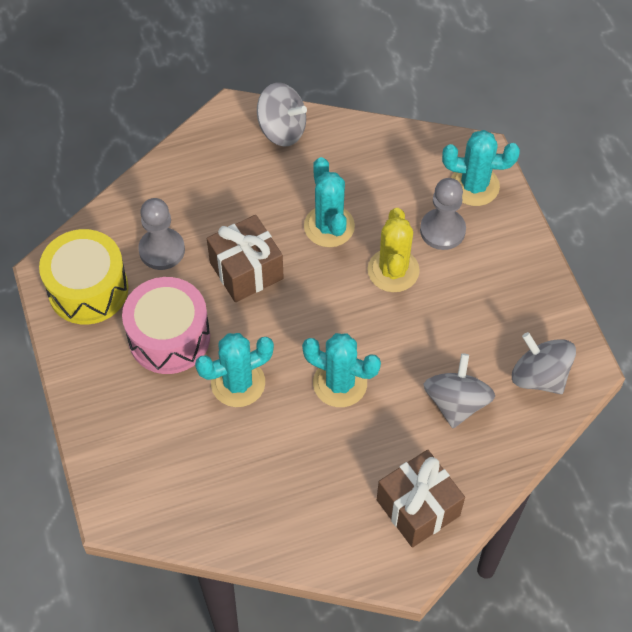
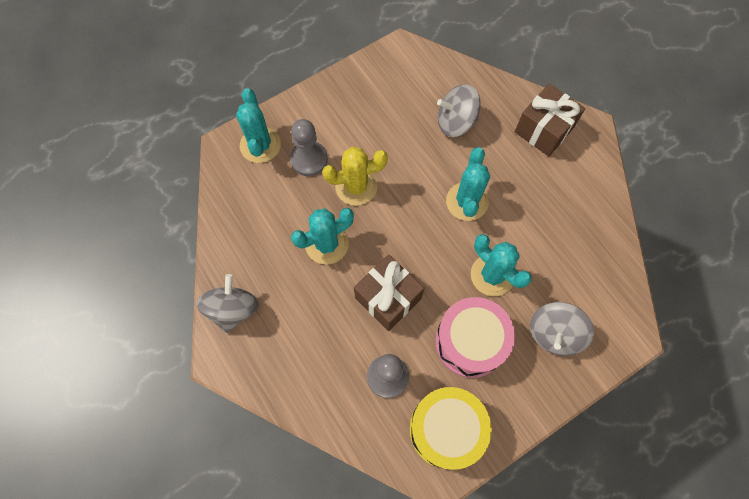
camera: 105 degrees left, 10 degrees up
(539, 376) = (417, 75): grey spinning top -> grey spinning top (554, 334)

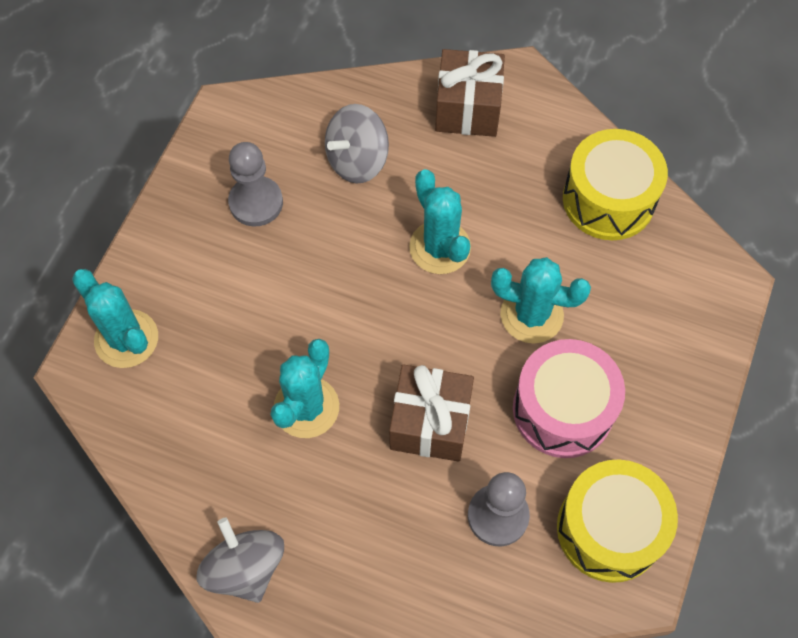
camera: 35 degrees left, 5 degrees down
(309, 159) = (205, 317): grey pawn -> grey pawn (256, 203)
(356, 186) = (291, 313): yellow cactus -> none
(554, 334) = (648, 336): grey spinning top -> none
(591, 236) = (608, 199): none -> yellow drum

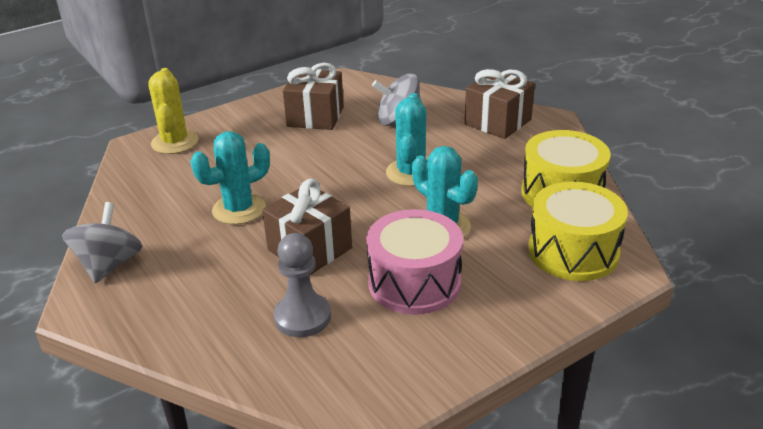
camera: 35 degrees right, 30 degrees down
(126, 339) = (175, 142): turquoise cactus -> yellow cactus
(256, 203) = (315, 117): grey pawn -> brown gift
(609, 529) = (380, 365): yellow drum -> yellow drum (573, 252)

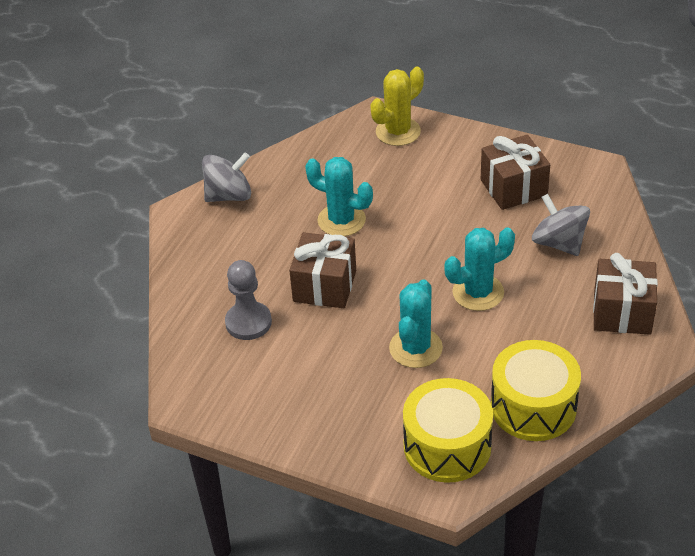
camera: 60 degrees right, 10 degrees up
(414, 282) = (330, 364): pink drum -> none

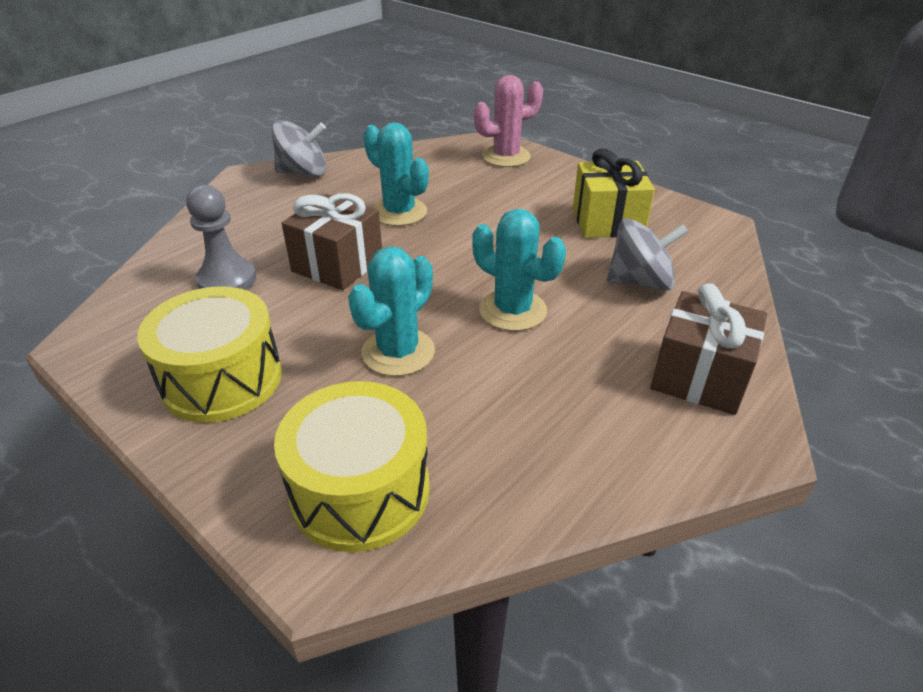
camera: 15 degrees right, 5 degrees down
(398, 132) = (506, 157): yellow cactus -> pink cactus
(478, 292) = (512, 310): turquoise cactus -> turquoise cactus turned 45 degrees clockwise
(513, 188) = (607, 221): brown gift -> yellow gift
(533, 406) = (517, 469): yellow drum -> yellow drum (222, 379)
(559, 243) = (640, 282): grey spinning top -> grey spinning top turned 105 degrees clockwise

